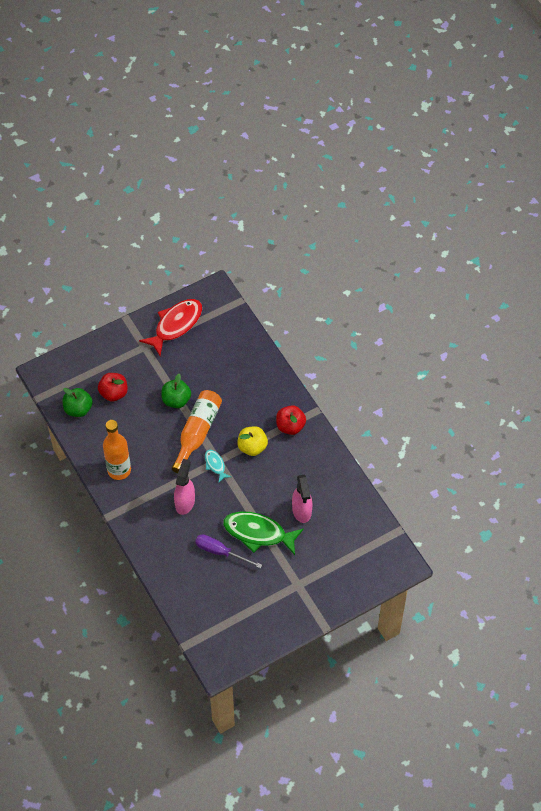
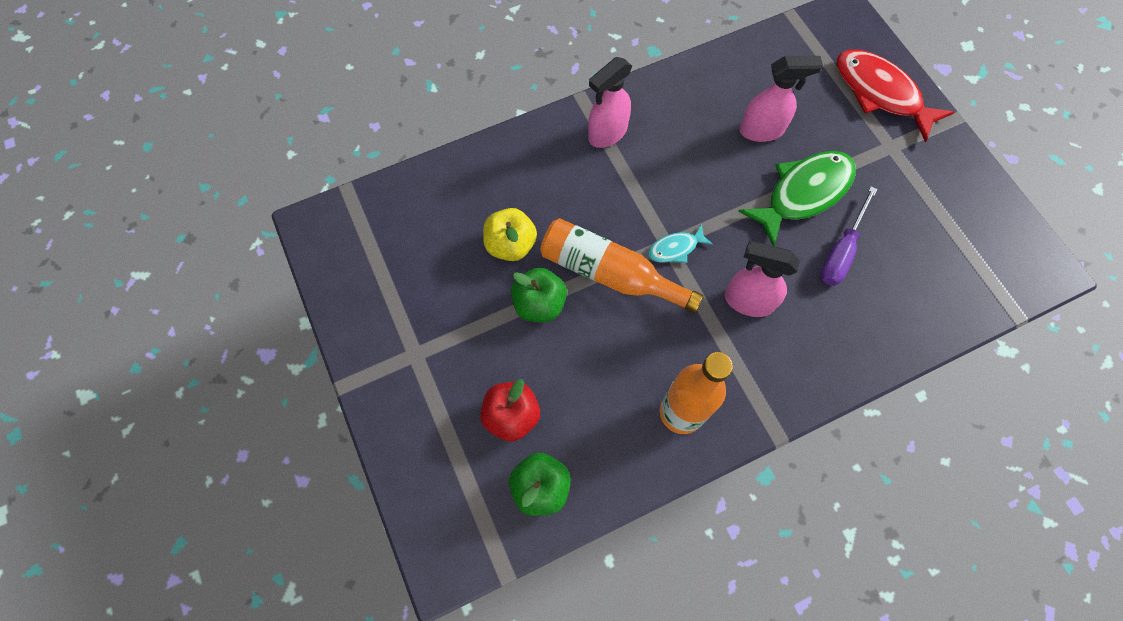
camera: 85 degrees left, 10 degrees up
(176, 325) = (377, 296): red fish -> red fish (880, 93)
(252, 447) = (643, 190): yellow apple -> yellow apple (510, 245)
(258, 533) = (803, 193): green fish -> green fish turned 150 degrees counterclockwise
(290, 426) = (607, 133): red apple -> pink spray bottle

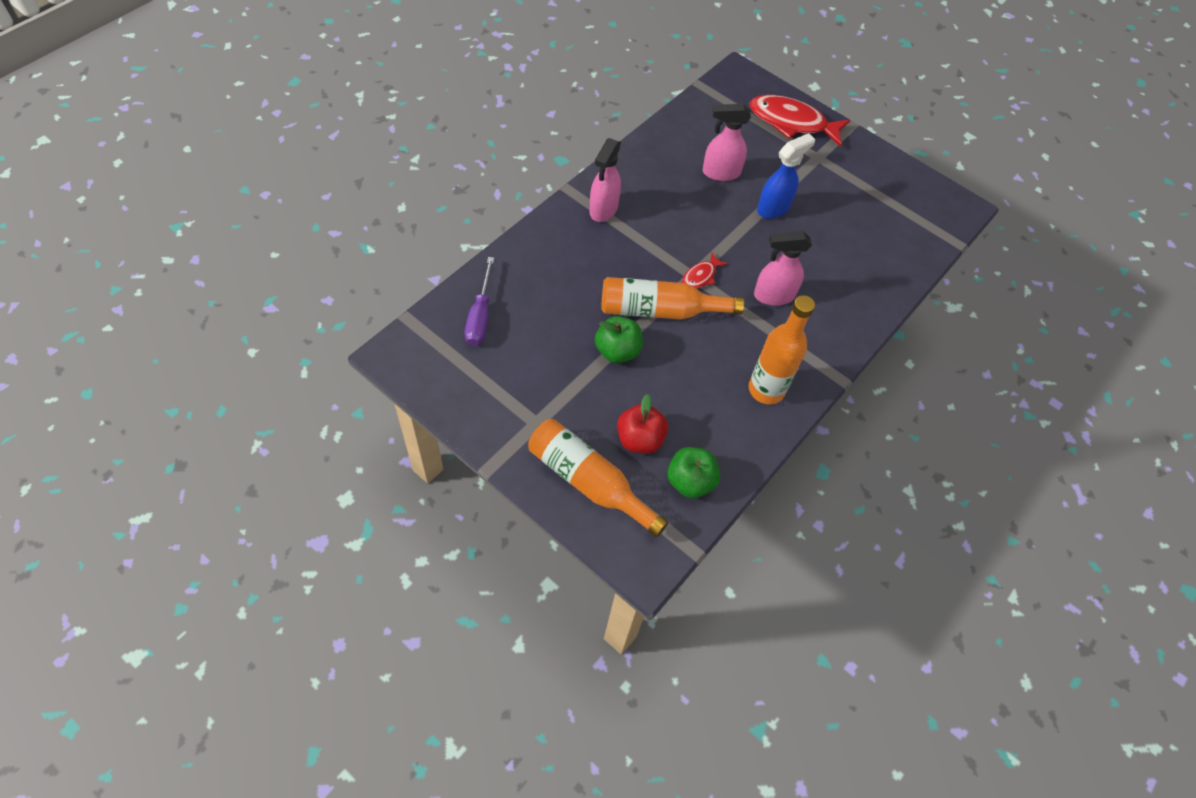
camera: 30 degrees left, 10 degrees down
(435, 442) = (589, 481): none -> orange bottle
(510, 245) = (570, 315): yellow apple -> none
(675, 248) = (700, 276): turquoise fish -> red fish
(762, 130) = (720, 173): pink spray bottle -> pink spray bottle turned 150 degrees counterclockwise
(803, 193) = (773, 208): green fish -> blue spray bottle
(841, 251) = (821, 239): purple screwdriver -> purple screwdriver (480, 316)

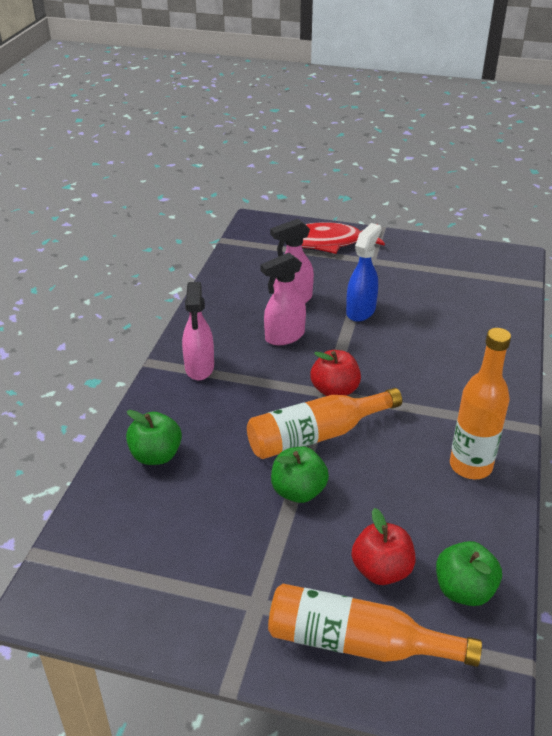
camera: 20 degrees left, 20 degrees down
(480, 316) = (125, 517): purple screwdriver -> none
(528, 275) = (156, 455): none -> green apple
(700, 276) = (334, 390): red fish -> red apple
(773, 296) = (414, 381): pink spray bottle -> pink spray bottle (284, 336)

